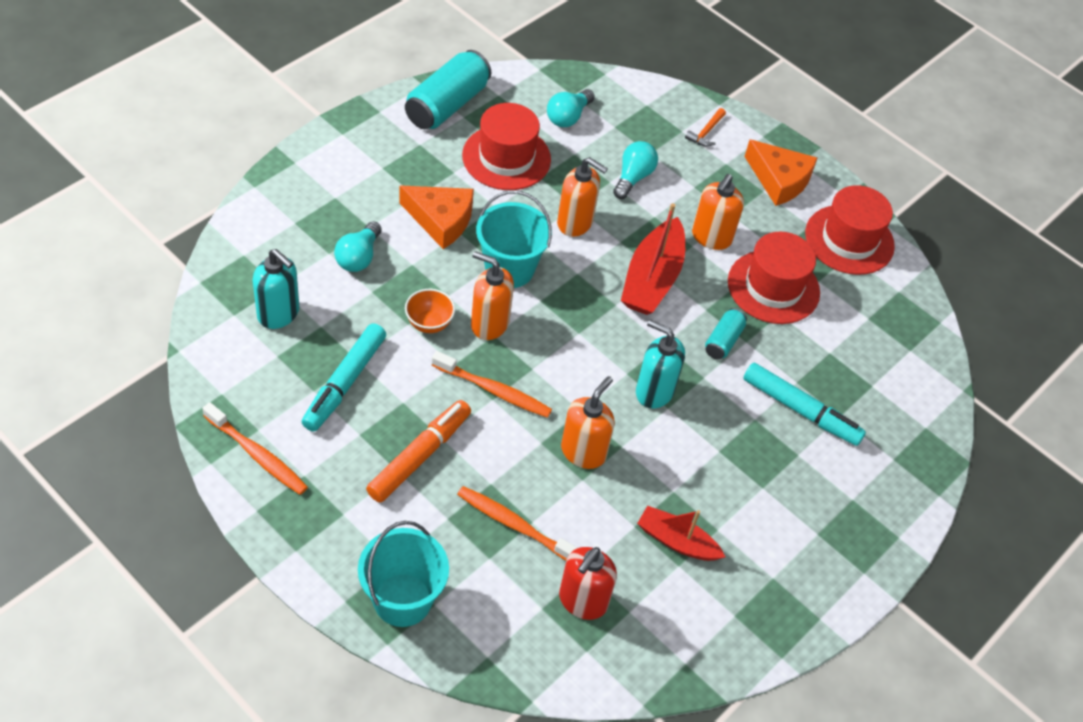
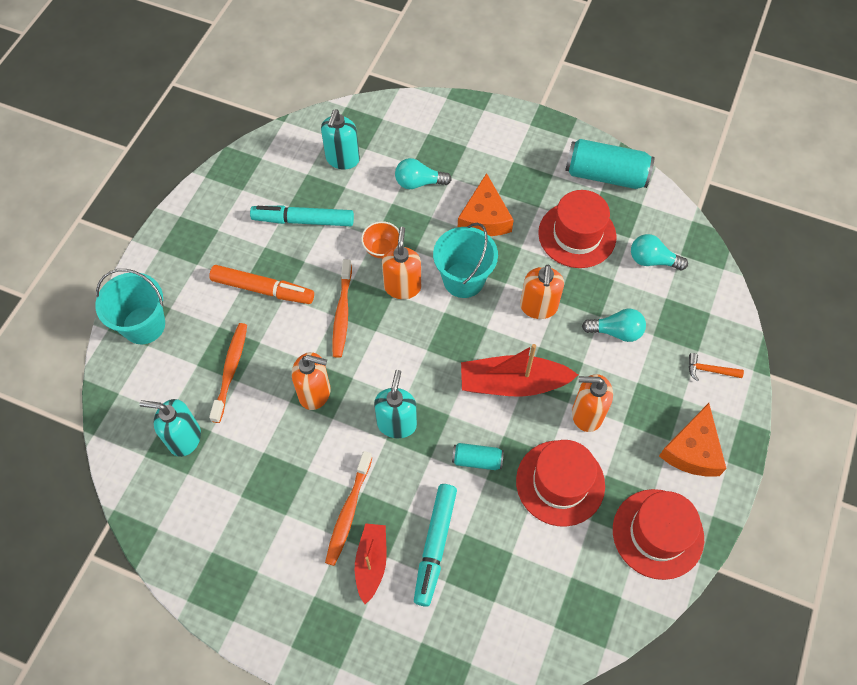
camera: 75 degrees right, 10 degrees up
(257, 455) = (222, 198): orange toothbrush -> orange toothbrush (348, 512)
(582, 601) = (184, 438): red soap dispenser -> turquoise soap dispenser
(677, 541) = (262, 487): red boat -> red boat (371, 563)

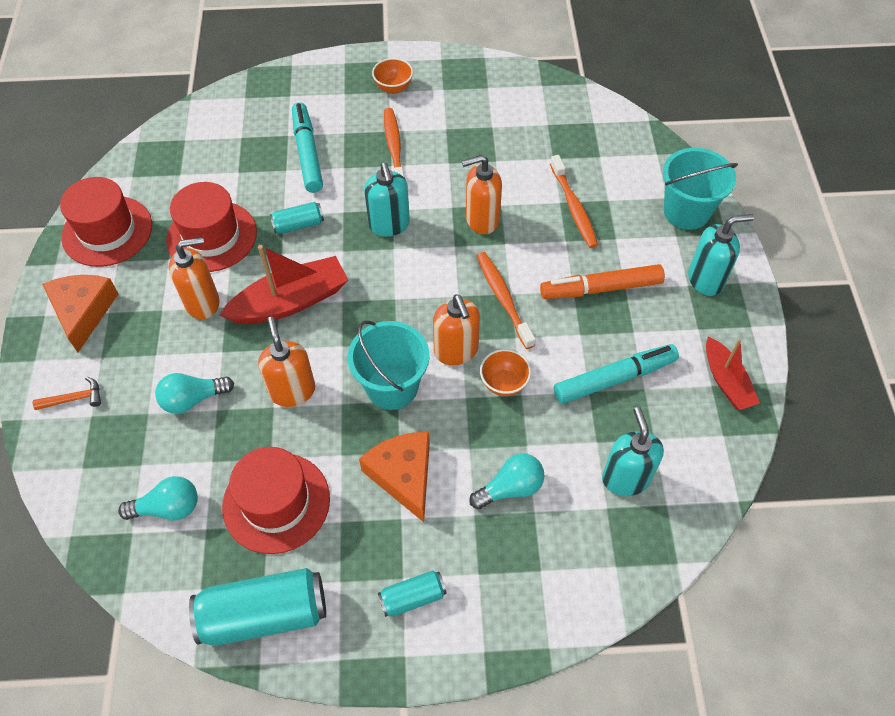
camera: 155 degrees right, 5 degrees down
(184, 438) = (571, 145): turquoise soap dispenser -> turquoise soap dispenser (706, 279)
(307, 599) = (393, 88): none -> orange bowl
(371, 563) = (355, 125): red boat -> red boat (726, 381)
(512, 149) = (412, 597): none -> turquoise can

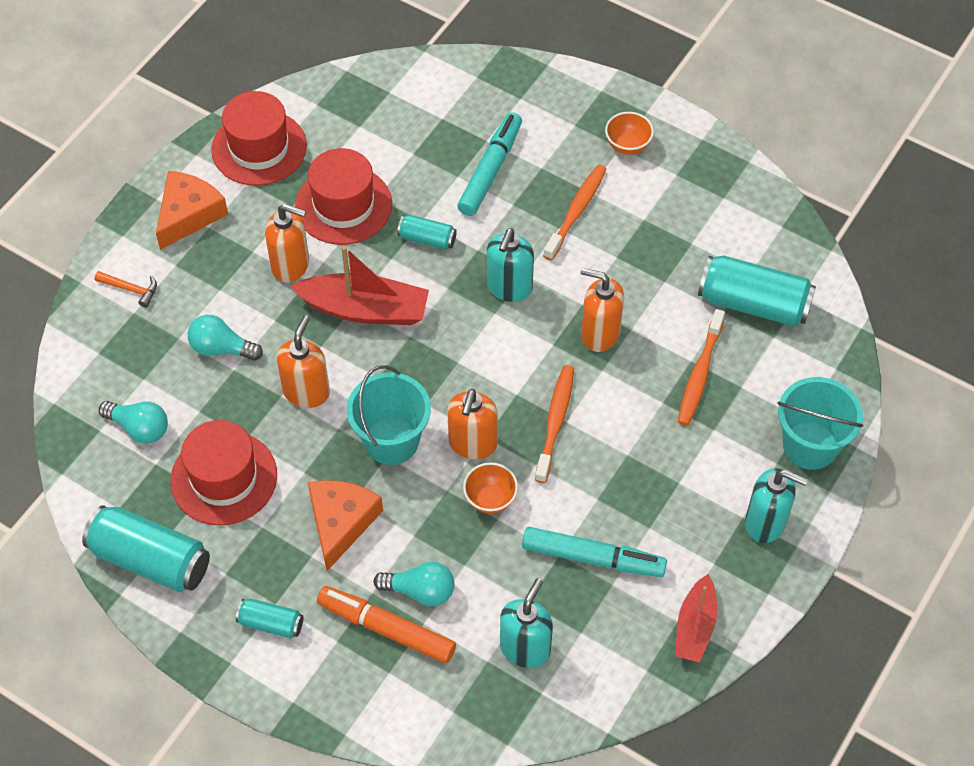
camera: 35 degrees right, 0 degrees up
(567, 143) = (753, 304): none -> turquoise can
(601, 288) = (655, 468): orange marker -> orange marker (386, 628)

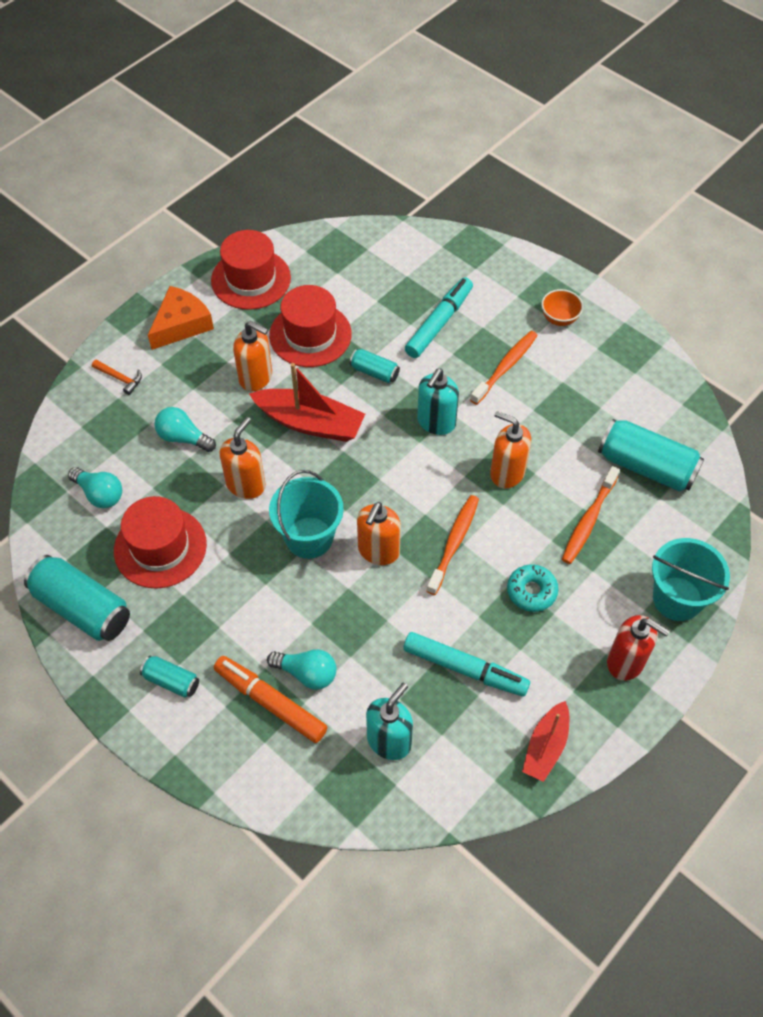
camera: 10 degrees right, 0 degrees up
(341, 522) = (251, 601): orange cheese -> none
(490, 499) = (384, 602): orange bowl -> none
(650, 462) = (531, 591): none -> turquoise donut
(765, 523) = (626, 662): turquoise soap dispenser -> red soap dispenser

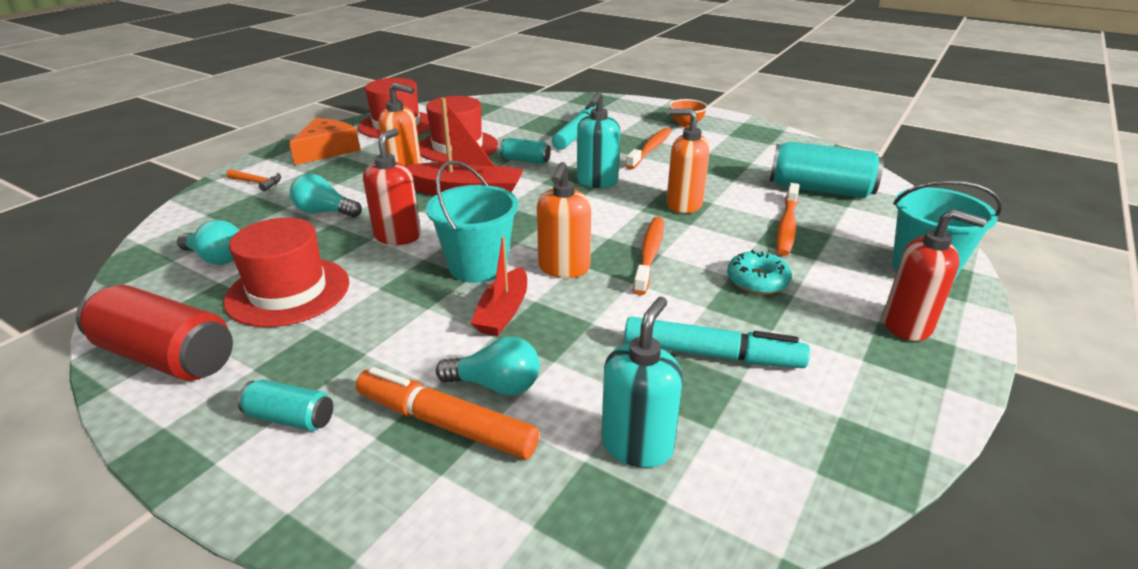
camera: 10 degrees left, 25 degrees down
(82, 608) = (166, 356): turquoise can -> red can
(246, 484) = (398, 236): orange soap dispenser -> red soap dispenser
(545, 746) = (865, 421): red boat -> red boat (503, 312)

